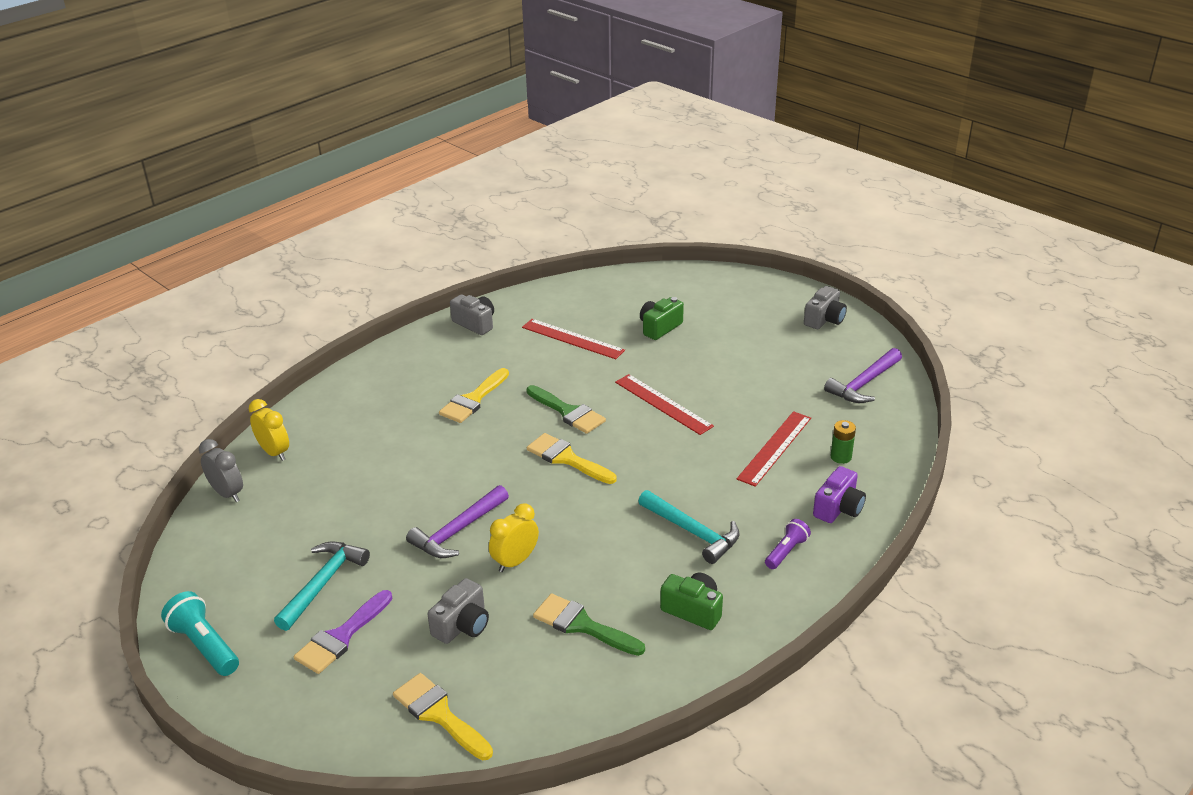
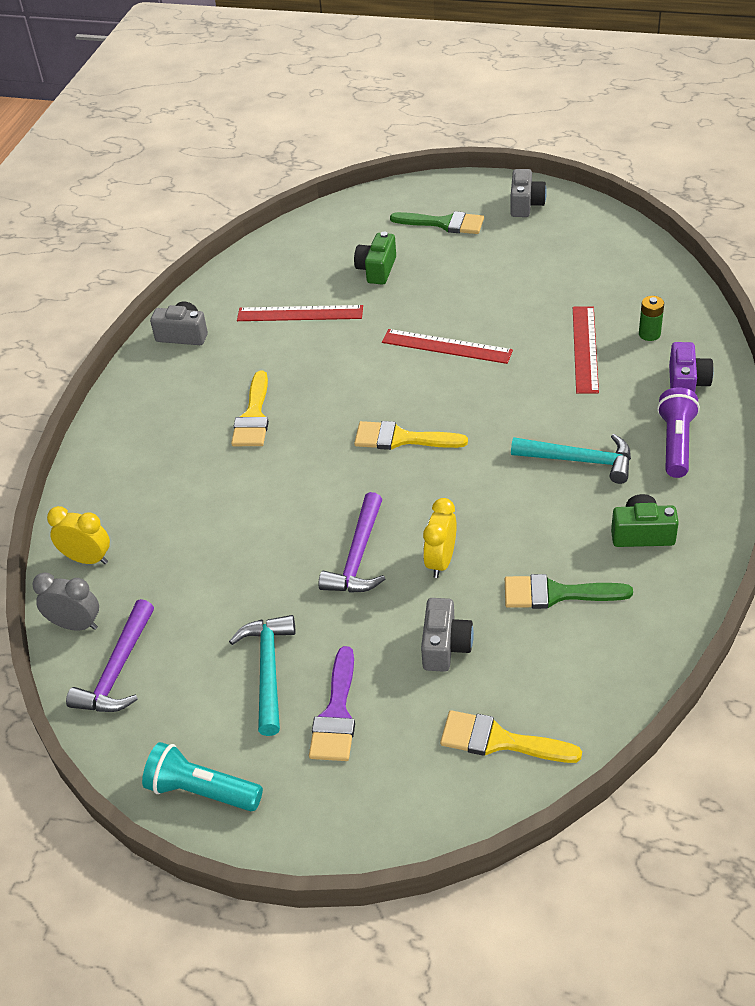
camera: 25 degrees left, 10 degrees up
(568, 412) = (361, 391): green brush -> green brush (444, 223)
(786, 551) = (676, 443): purple flashlight -> purple flashlight, size x1.56
(864, 384) = (612, 255): purple hammer -> purple hammer (117, 671)

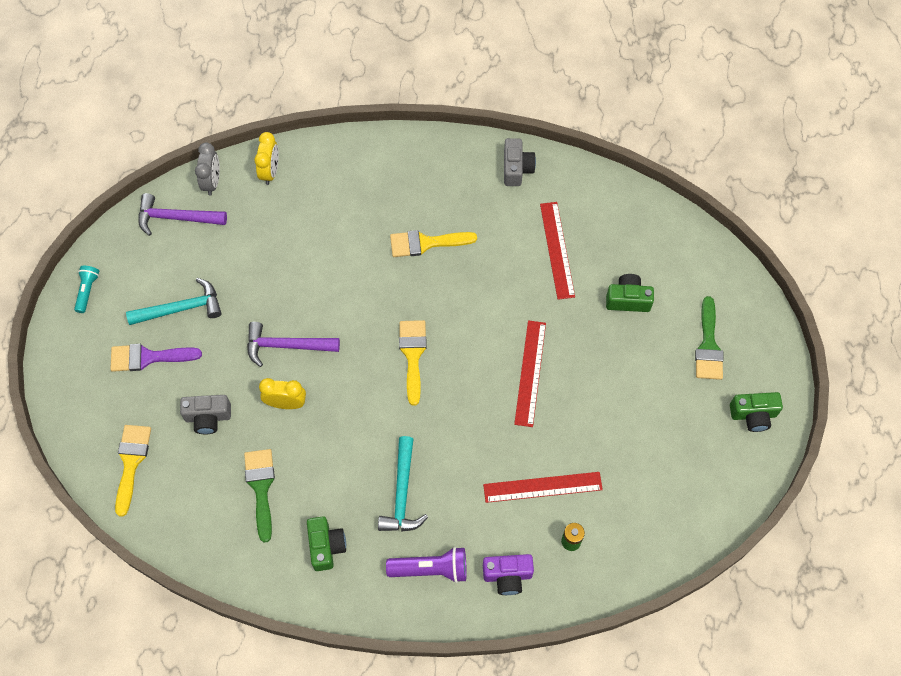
camera: 75 degrees right, 20 degrees up
(202, 791) = (87, 291): turquoise flashlight -> turquoise flashlight, size x0.64
(525, 204) = (753, 415): grey camera -> green camera

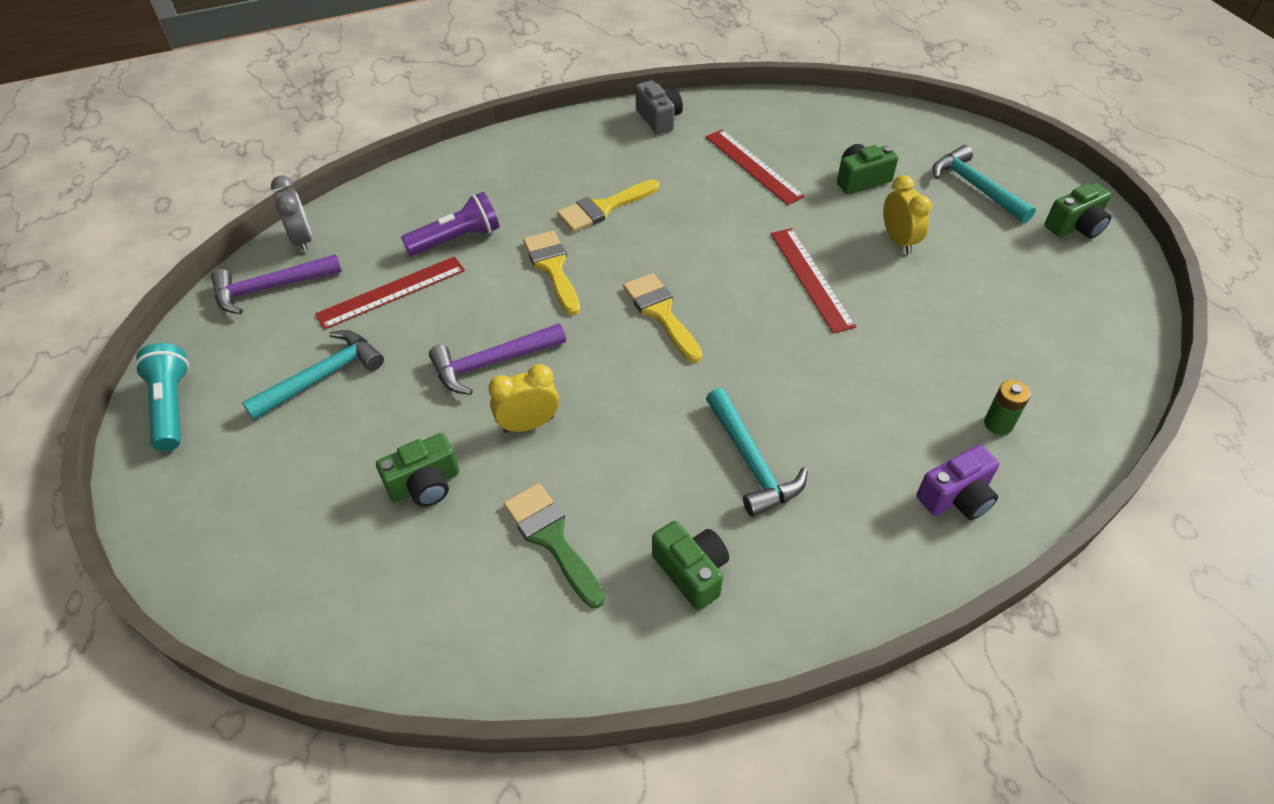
camera: 25 degrees left, 15 degrees down
(87, 291) = (172, 406): turquoise flashlight -> turquoise flashlight, size x1.56
(131, 462) = (332, 591): yellow brush -> yellow brush (553, 268)
(148, 357) = (300, 448): purple brush -> none
(208, 417) = (425, 484): grey camera -> green camera
(270, 171) = (374, 208): yellow clock -> yellow clock (898, 241)
(431, 569) = (854, 534): purple flashlight -> purple flashlight (457, 239)
(542, 487) = (917, 382): red ruler -> red ruler (391, 292)
(708, 345) = (975, 187): green brush -> turquoise hammer

